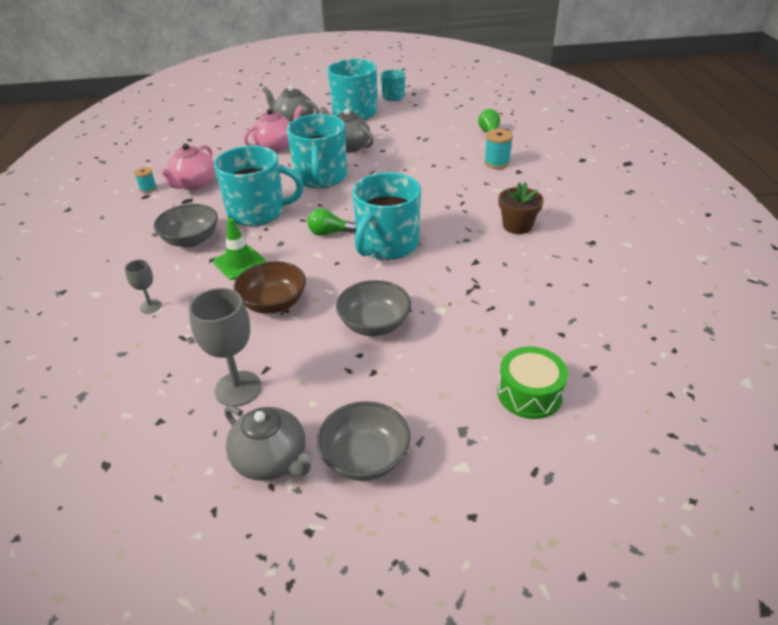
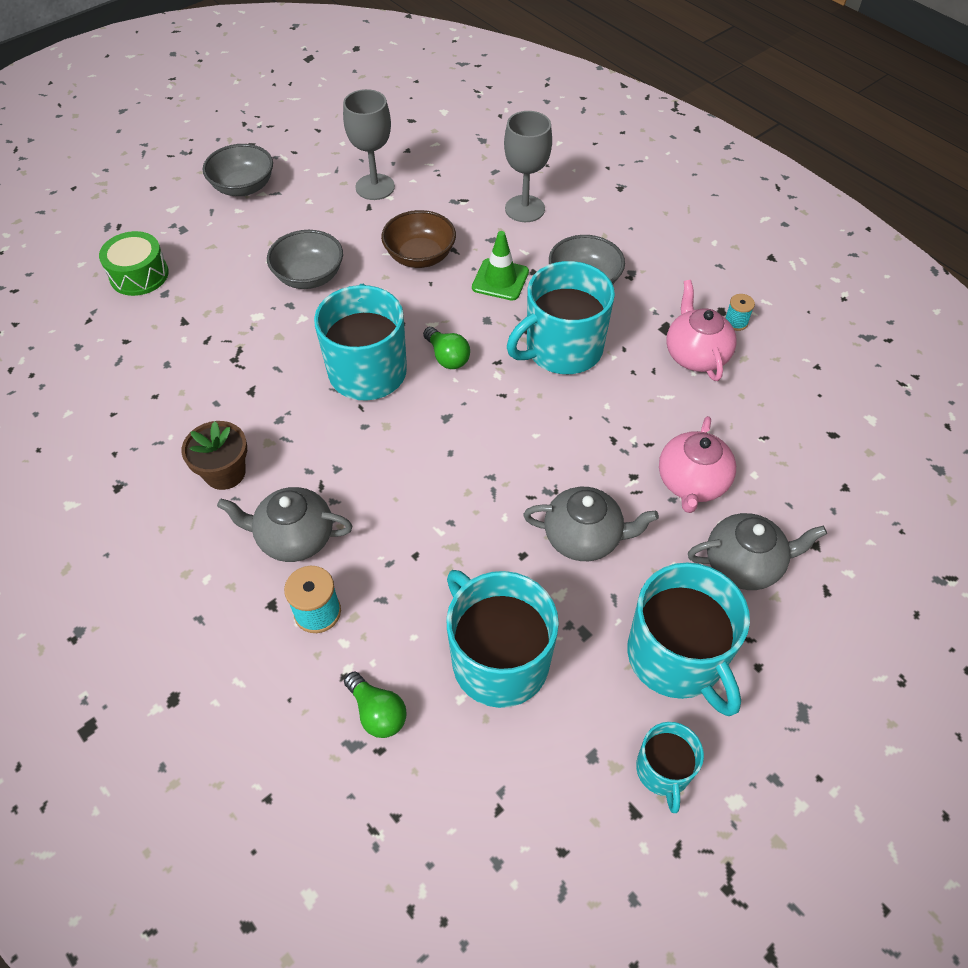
camera: 145 degrees right, 15 degrees up
(150, 306) = (525, 209): grey goblet -> grey goblet, size x1.90
(271, 460) = (306, 162): grey teapot -> grey teapot (294, 538)
(321, 177) = (552, 445): turquoise mug -> turquoise mug (498, 660)
(329, 233) = (447, 357): green light bulb -> green light bulb turned 90 degrees clockwise

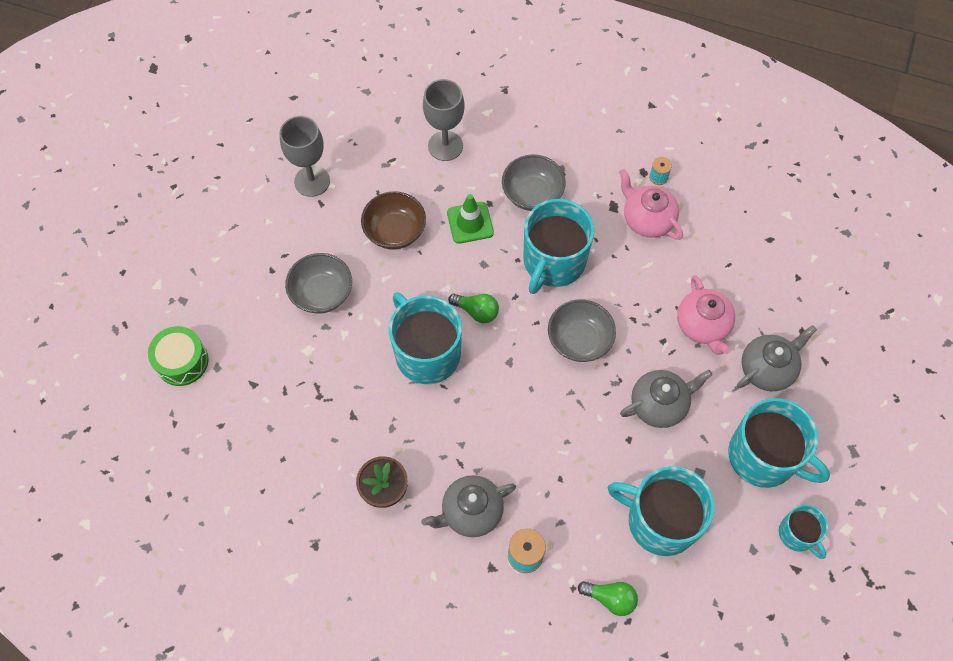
camera: 30 degrees left, 10 degrees up
(243, 187) = (202, 234): grey bowl -> grey bowl (579, 340)

